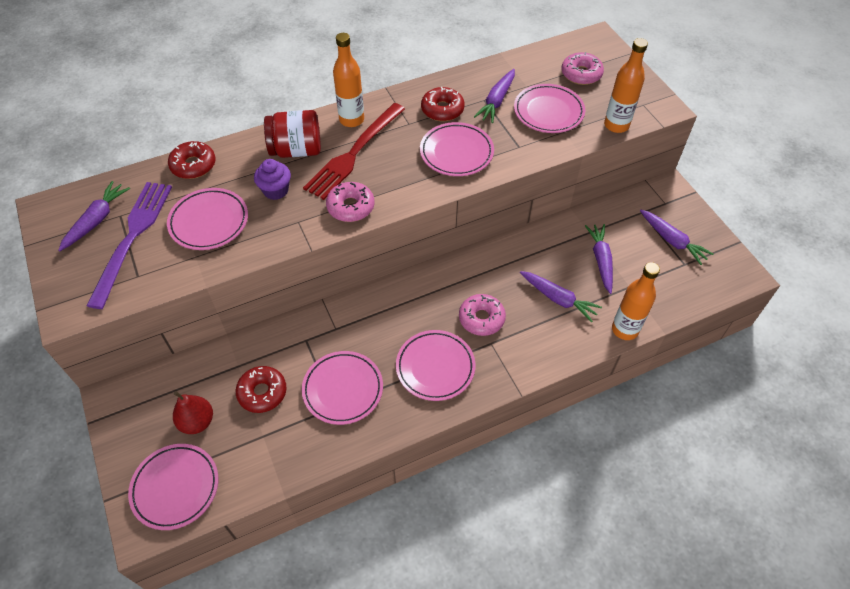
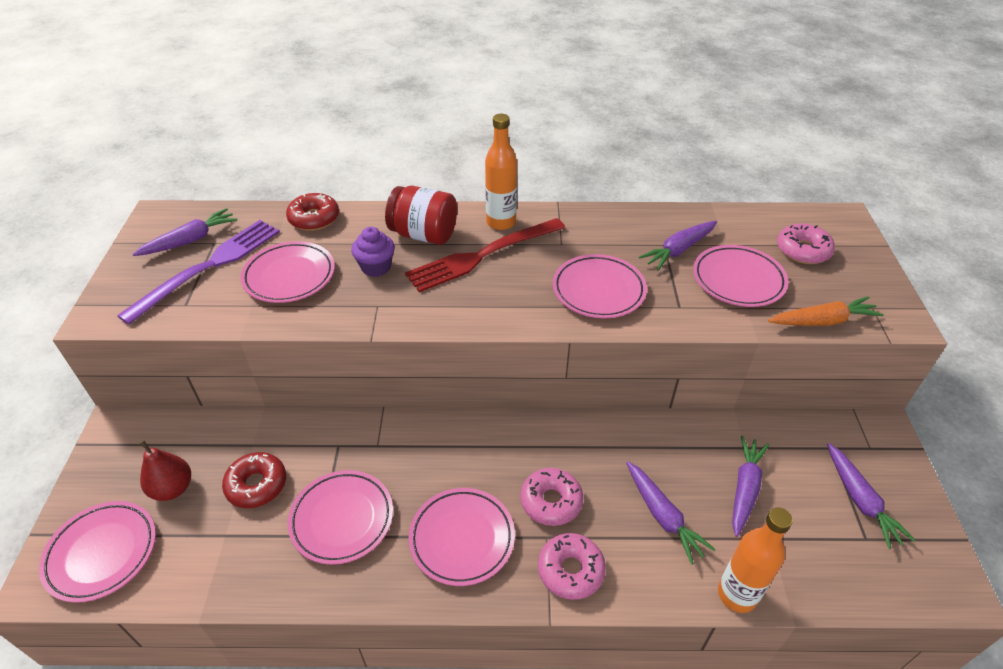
camera: 25 degrees right, 10 degrees down
(350, 207) = (442, 309): pink donut -> pink donut (570, 570)
(442, 110) = (608, 241): red donut -> none
(616, 125) = (822, 321): orange bottle -> orange carrot

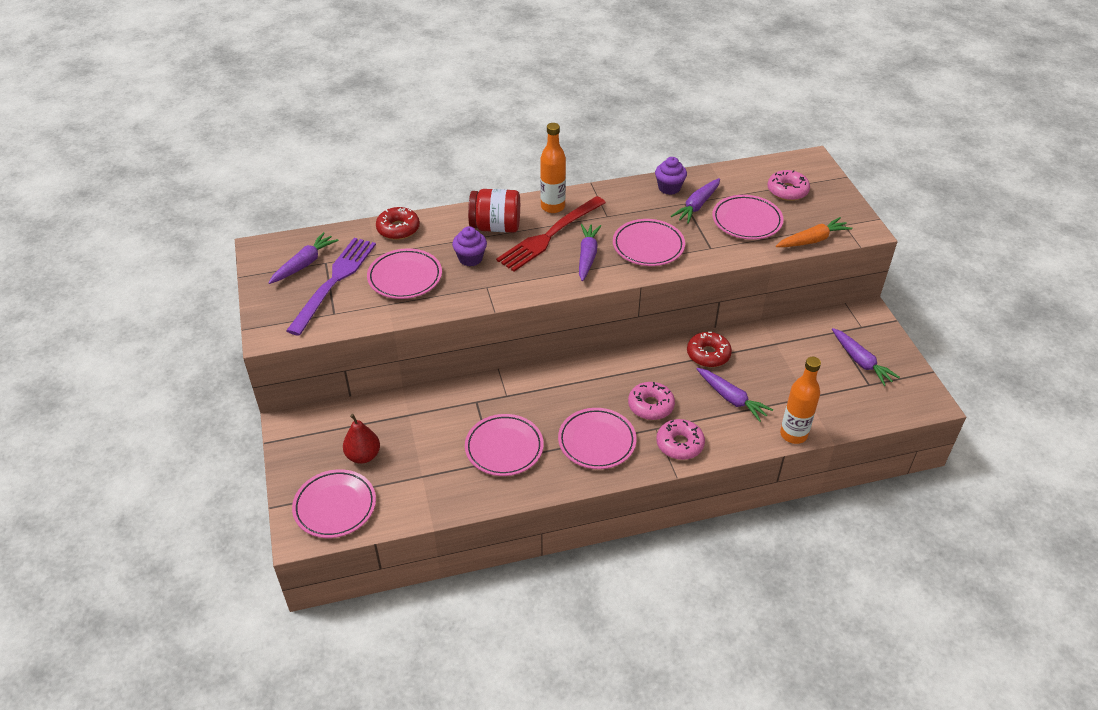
camera: 15 degrees left, 0 degrees up
(257, 485) = (427, 440): red donut -> red donut (708, 354)
(650, 223) = (669, 188): none -> purple cupcake
(744, 488) = (782, 370): purple carrot -> purple carrot (587, 256)

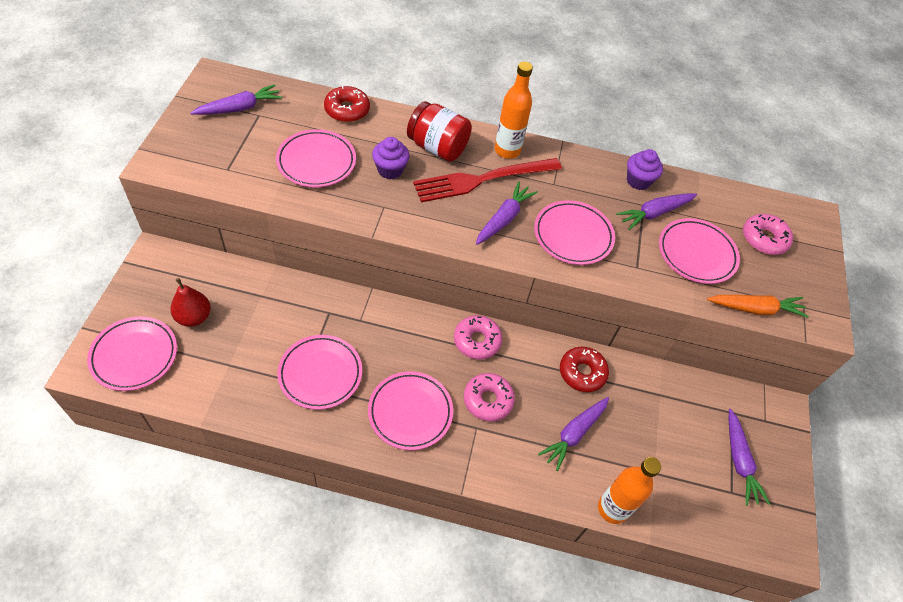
camera: 20 degrees right, 10 degrees up
(334, 281) = (252, 137): purple fork -> none
(679, 444) = (488, 458): pink donut -> pink donut (477, 341)
(731, 399) = (574, 434): purple carrot -> purple carrot turned 60 degrees clockwise

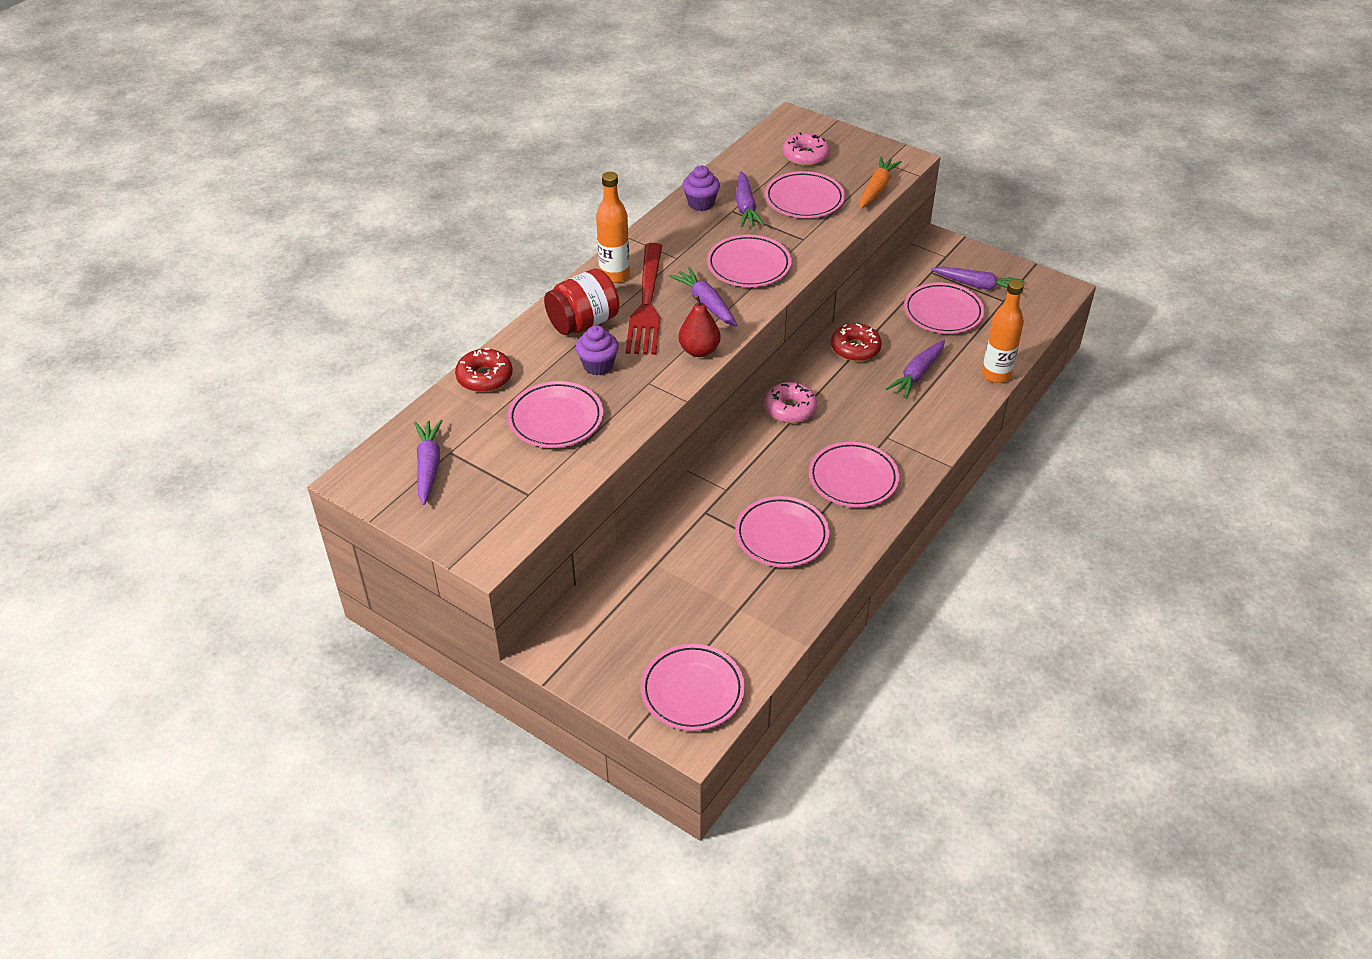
camera: 60 degrees left, 10 degrees down
(194, 317) = (660, 629): red pear -> red pear (699, 350)
(488, 400) = (860, 420): pink donut -> none
(574, 434) = (917, 375): purple carrot -> purple carrot turned 60 degrees clockwise
(677, 437) = (943, 312): none -> pink plate

